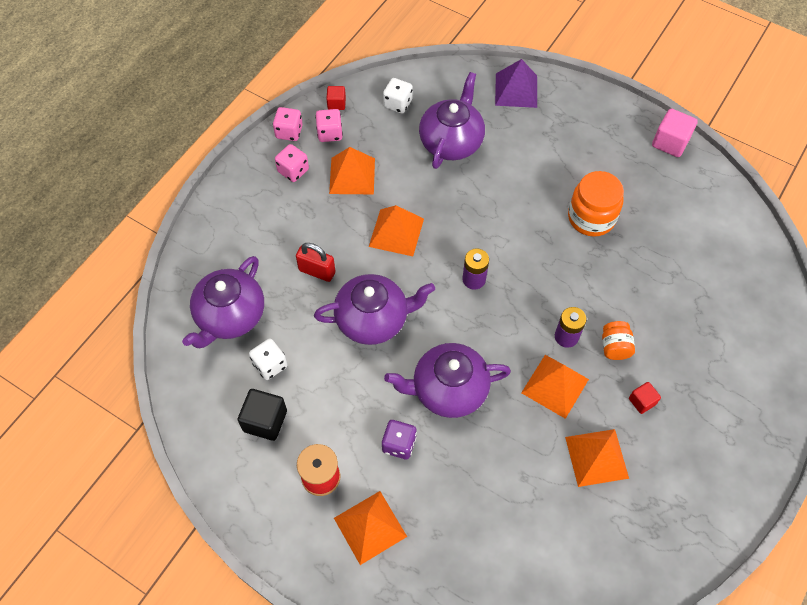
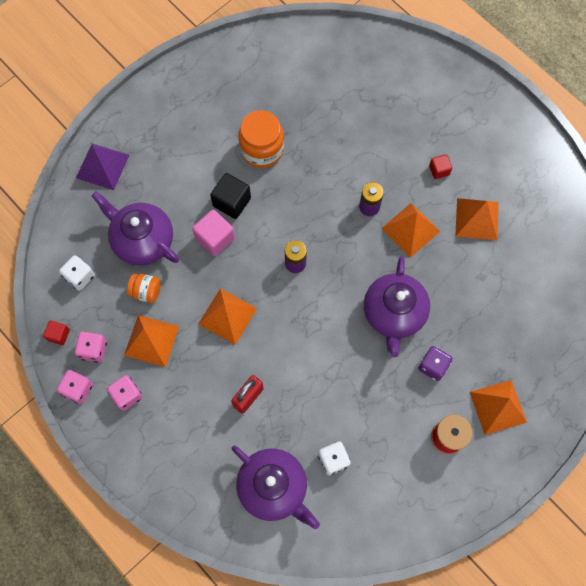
camera: 75 degrees left, 10 degrees up
(265, 421) = (386, 475): black cube -> black cube (232, 202)
(373, 319) = (311, 358): purple teapot -> none
(614, 347) = (388, 173): orange jar -> orange jar (146, 291)
(670, 142) = (205, 61): pink cube -> pink cube (215, 238)

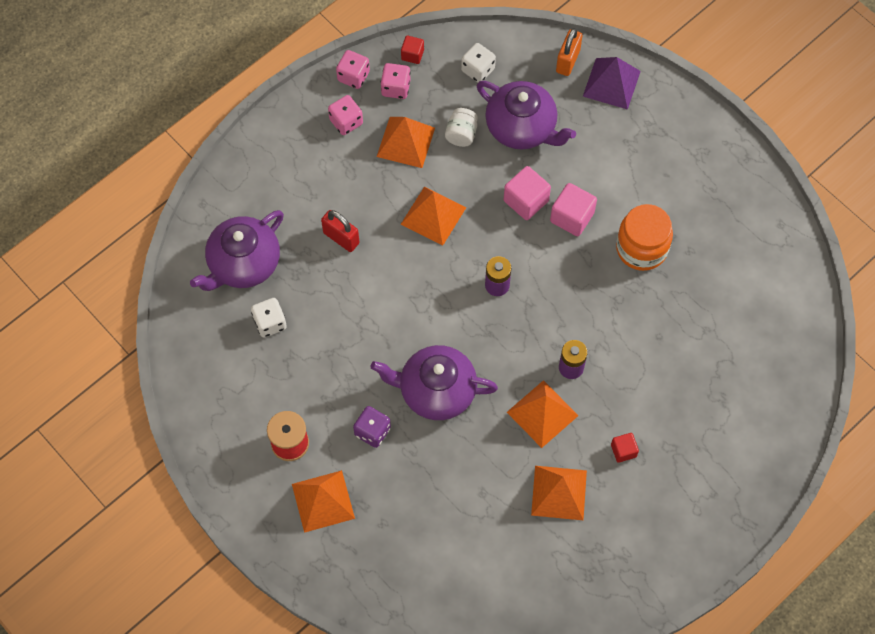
camera: 90 degrees right, 5 degrees down
(77, 201) = (568, 61): none -> orange padlock
(142, 240) = (522, 128): purple teapot -> purple teapot turned 90 degrees clockwise
(146, 291) = (461, 134): orange jar -> white jar
(232, 202) = (572, 217): black cube -> pink cube

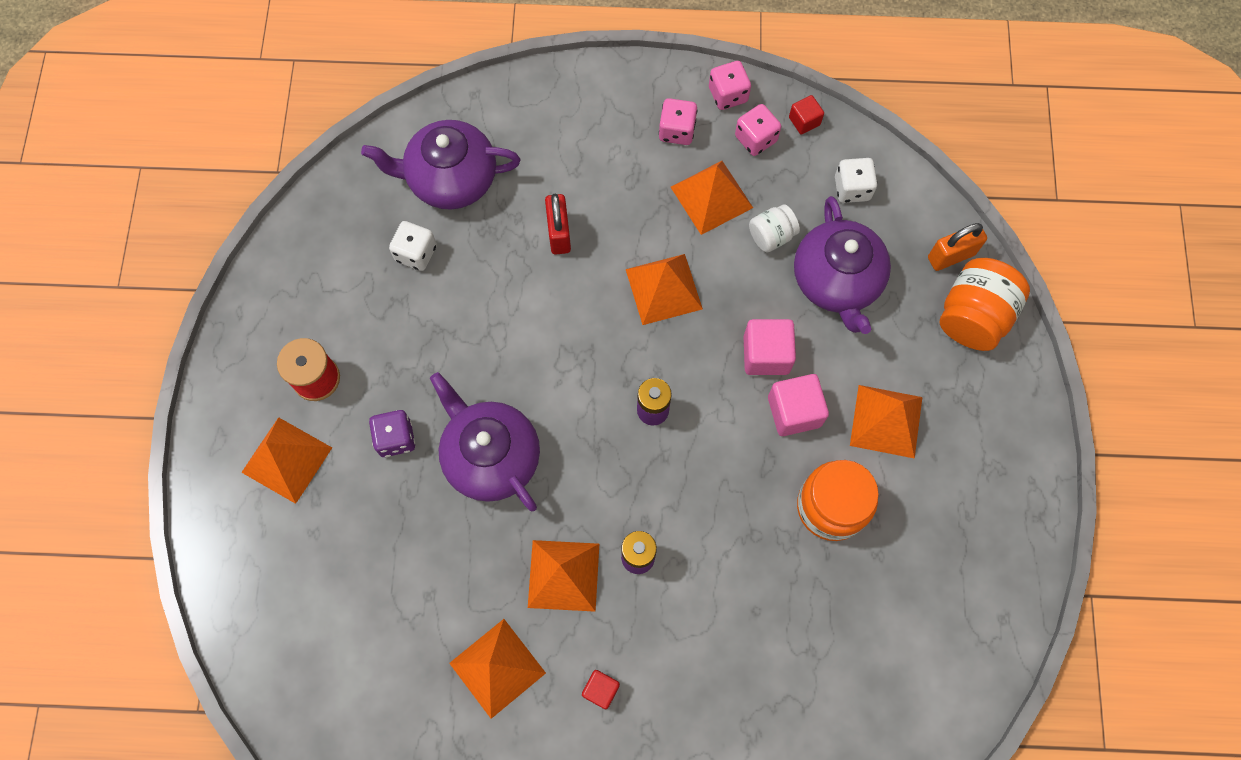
camera: 45 degrees right, 5 degrees up
(611, 83) = (973, 316): purple pyramid -> orange jar
(624, 178) = (886, 421): none -> orange pyramid

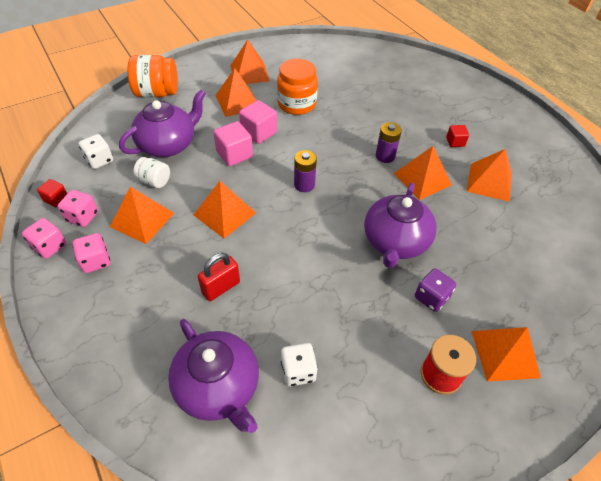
camera: 125 degrees left, 20 degrees down
(951, 256) = (124, 110): orange padlock -> none
(957, 481) = (249, 73): none -> orange pyramid

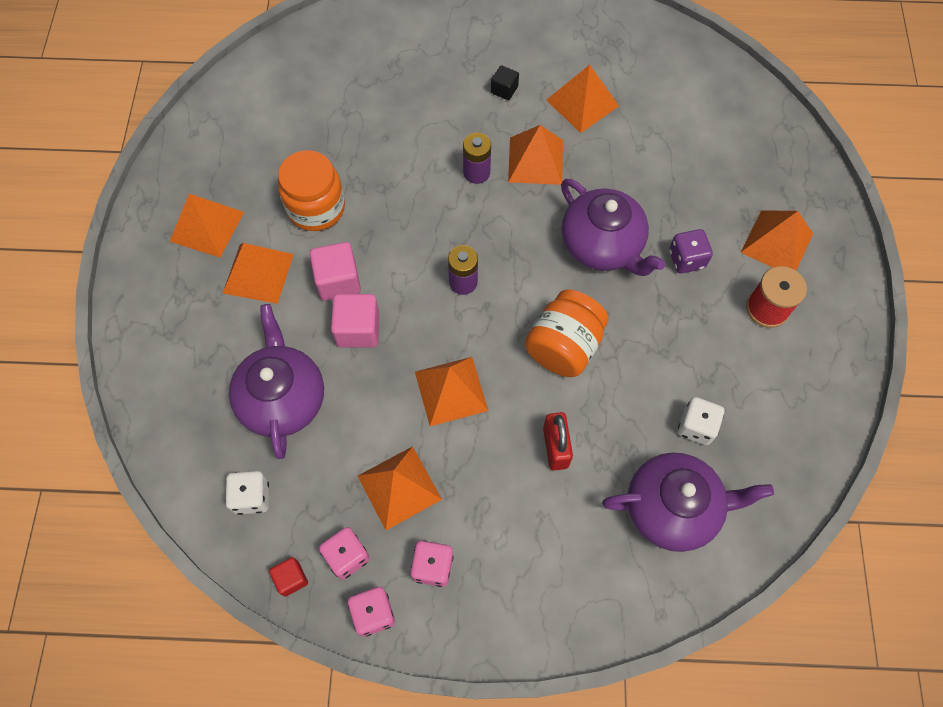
camera: 55 degrees left, 15 degrees up
(154, 181) = (341, 445): white jar -> none
(157, 93) = (159, 364): orange jar -> orange jar (563, 346)
(455, 142) = (504, 90): red cube -> black cube

